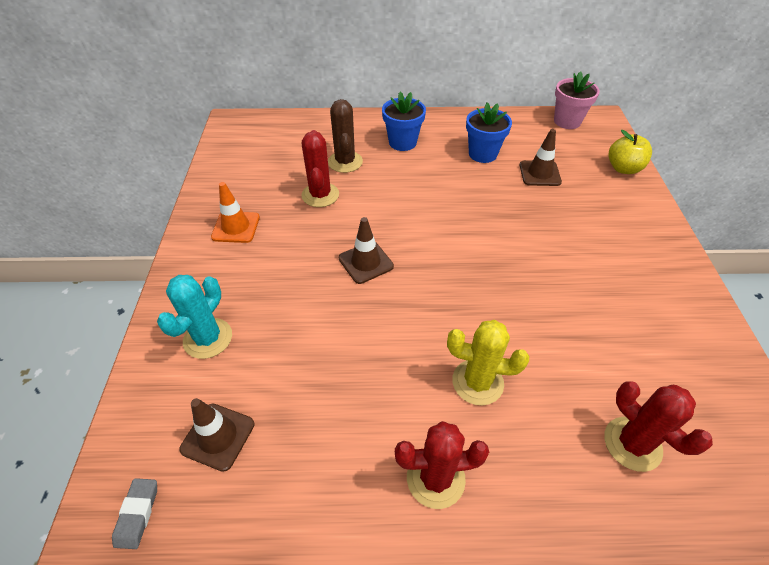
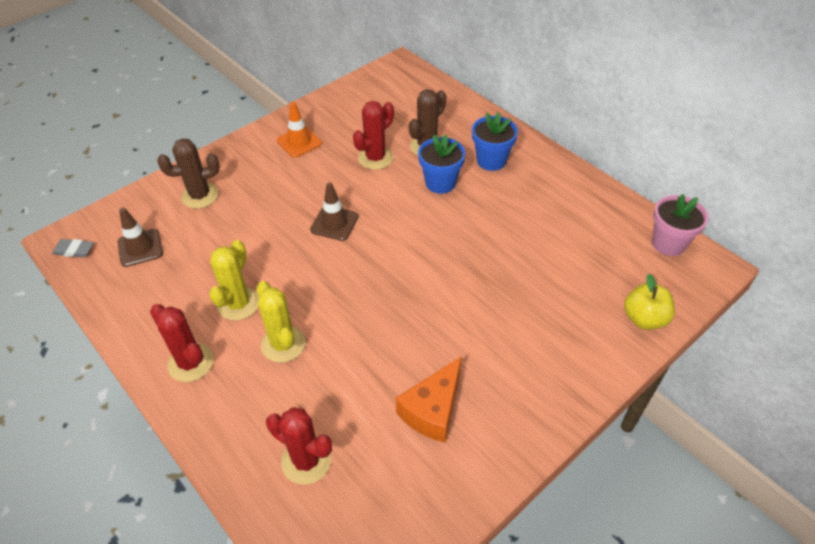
camera: 50 degrees right, 0 degrees up
(137, 514) = (74, 250): grey eraser -> grey eraser turned 45 degrees clockwise
(208, 338) = (200, 196): turquoise cactus -> brown cactus
(393, 389) = (238, 304): none -> yellow cactus
(482, 154) = (539, 214): blue flower pot -> blue flower pot (440, 183)
(539, 173) = (558, 264): brown traffic cone -> none
(630, 321) = (433, 410): none -> orange cheese
(632, 444) = (306, 461): red cactus -> red cactus turned 75 degrees counterclockwise

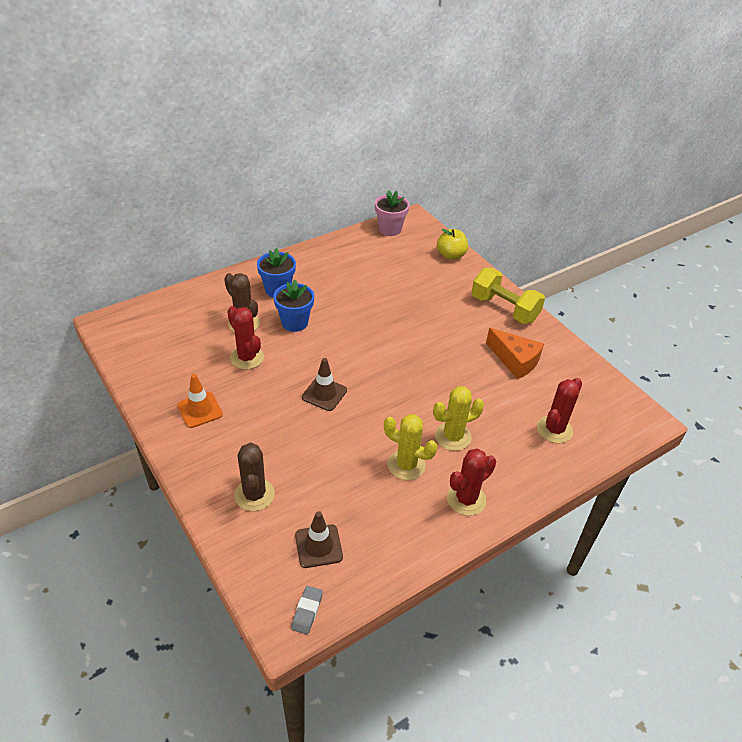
camera: 85 degrees left, 5 degrees down
(544, 393) = (504, 309): none -> yellow dumbbell

